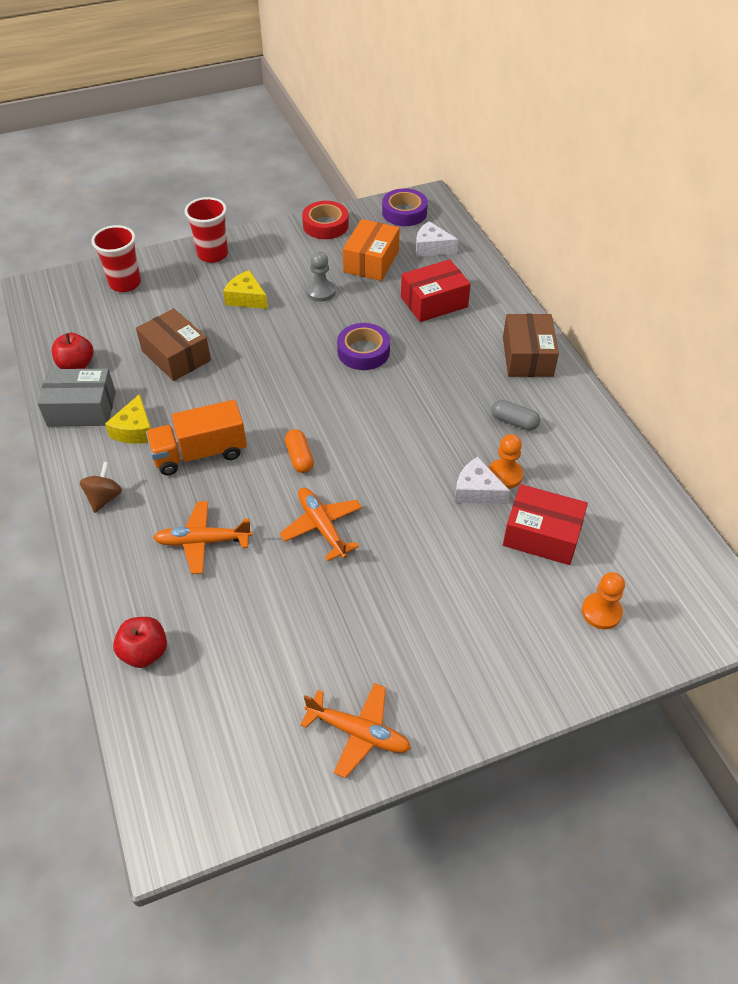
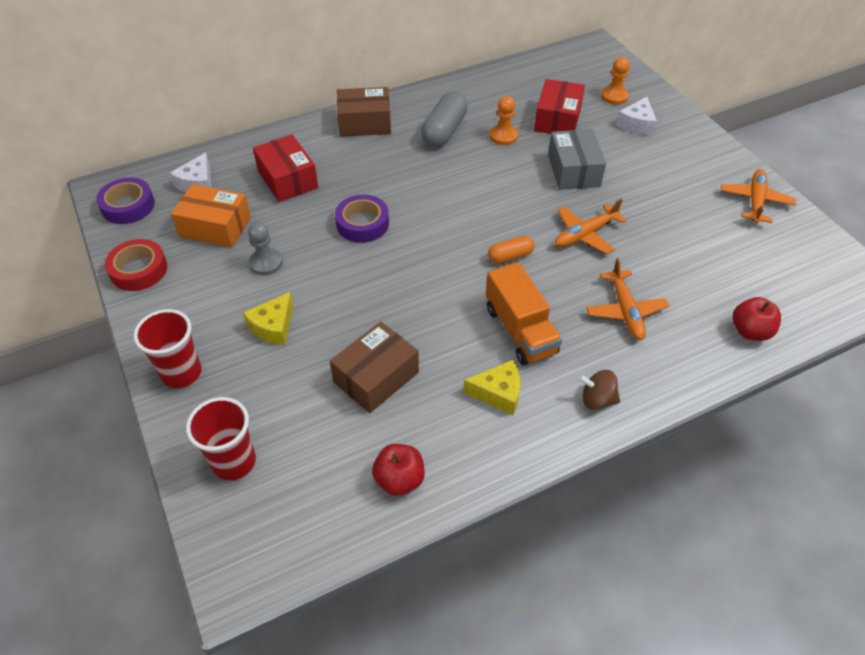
camera: 95 degrees left, 0 degrees up
(81, 409) = (473, 454): grey box -> grey box (573, 170)
(477, 491) = (523, 150): white cheese -> white cheese (636, 124)
(514, 422) = (444, 131): grey capsule -> grey capsule, size x1.73

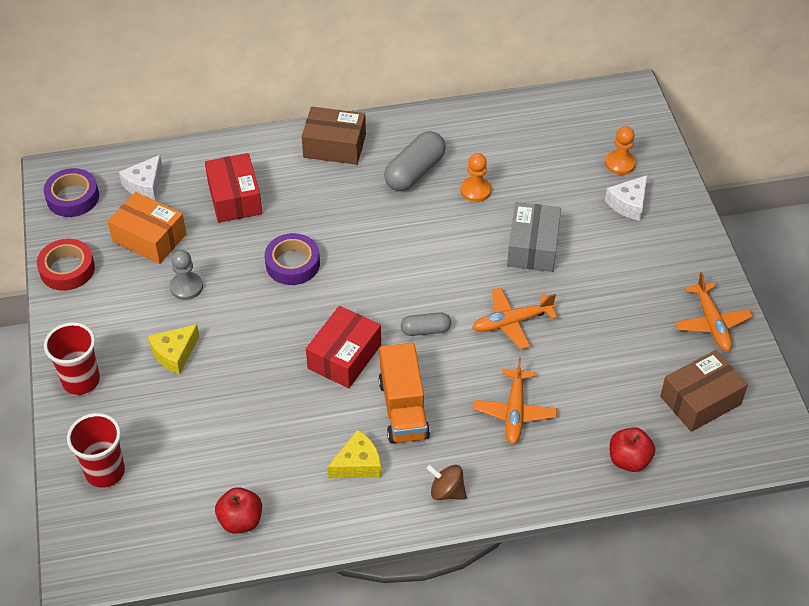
camera: 15 degrees right, 0 degrees up
(376, 377) = (252, 424): brown box -> brown box (700, 400)
(498, 393) = (358, 464): yellow cheese -> yellow cheese turned 45 degrees counterclockwise
(510, 256) = (425, 330): orange capsule -> grey capsule
(557, 119) = (543, 181): red box -> red box (344, 357)
(755, 201) = (711, 323): orange plane -> orange plane turned 135 degrees clockwise

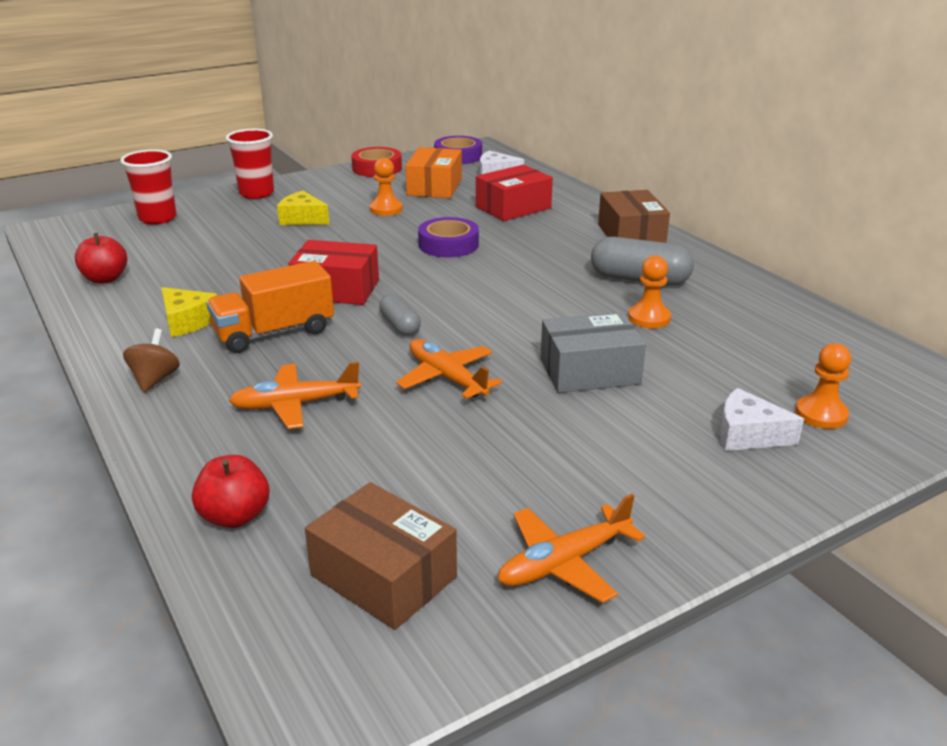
camera: 70 degrees right, 20 degrees down
(186, 287) = (386, 209): grey pawn -> orange pawn

